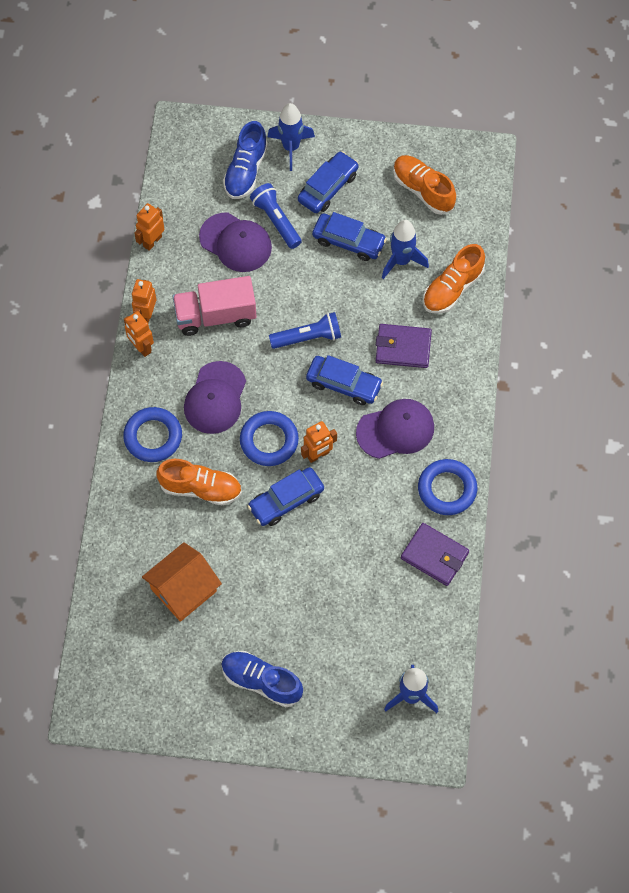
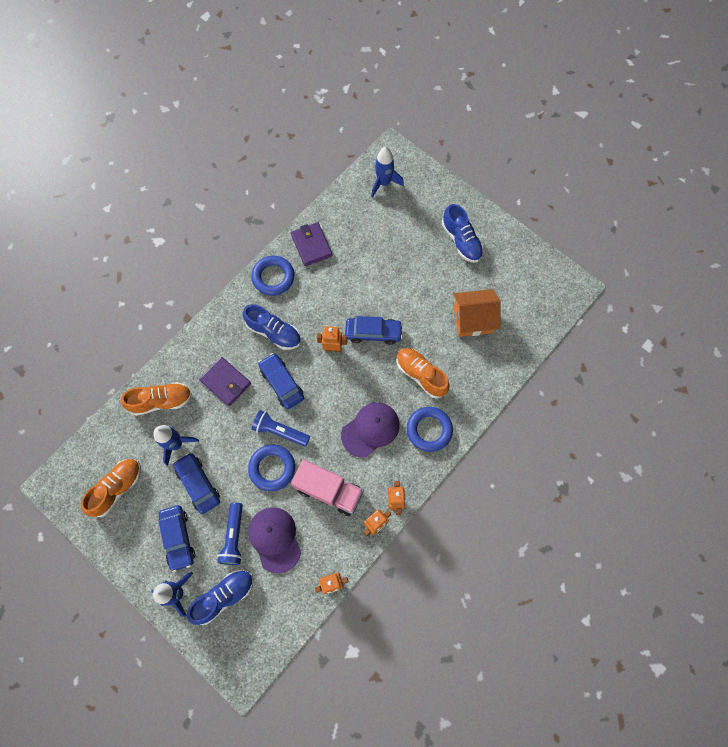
camera: 145 degrees left, 5 degrees up
(269, 441) = (356, 377): blue ring -> blue ring (272, 468)
(328, 187) = (178, 538): blue car -> blue car turned 90 degrees counterclockwise
(395, 430) = (274, 332): purple cap -> blue shoe
(423, 190) = (117, 488): orange shoe -> orange shoe turned 135 degrees counterclockwise

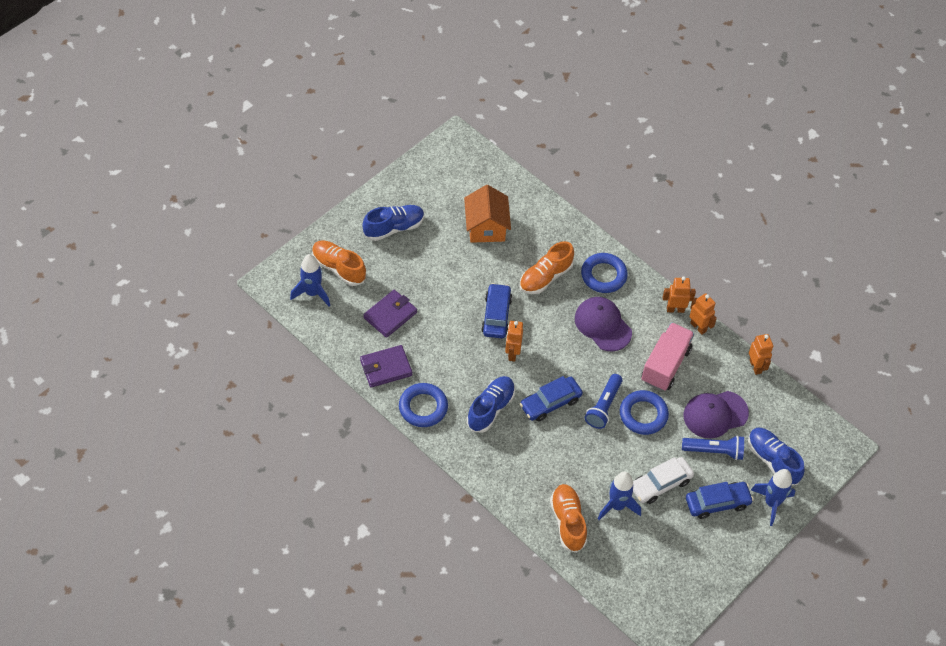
camera: 90 degrees left, 15 degrees down
(117, 488) = (666, 564): orange shoe -> orange shoe (338, 268)
(198, 484) = (660, 484): blue car -> white car
(226, 382) = (547, 457): purple wallet -> purple wallet (390, 315)

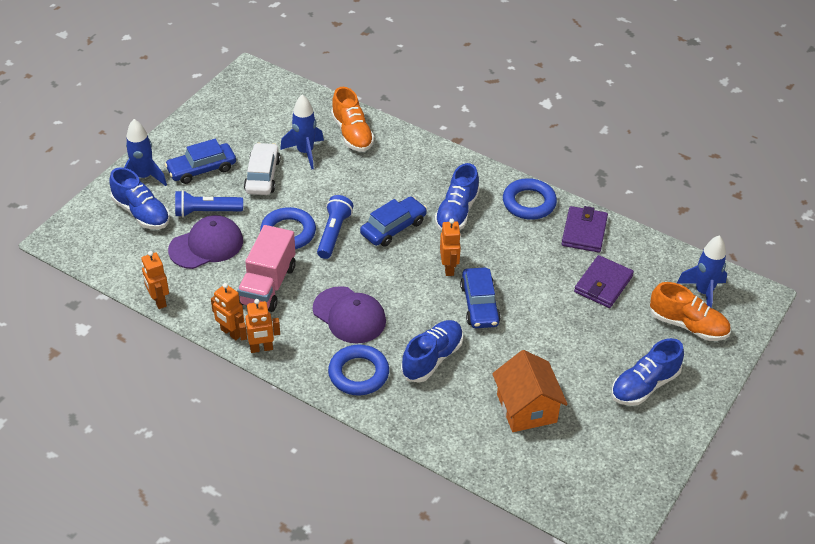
camera: 170 degrees right, 10 degrees down
(386, 368) = (584, 232): purple wallet -> purple wallet turned 45 degrees counterclockwise
(545, 277) = (432, 358): orange shoe -> blue shoe
(660, 484) = (262, 176): white car -> white car turned 45 degrees counterclockwise

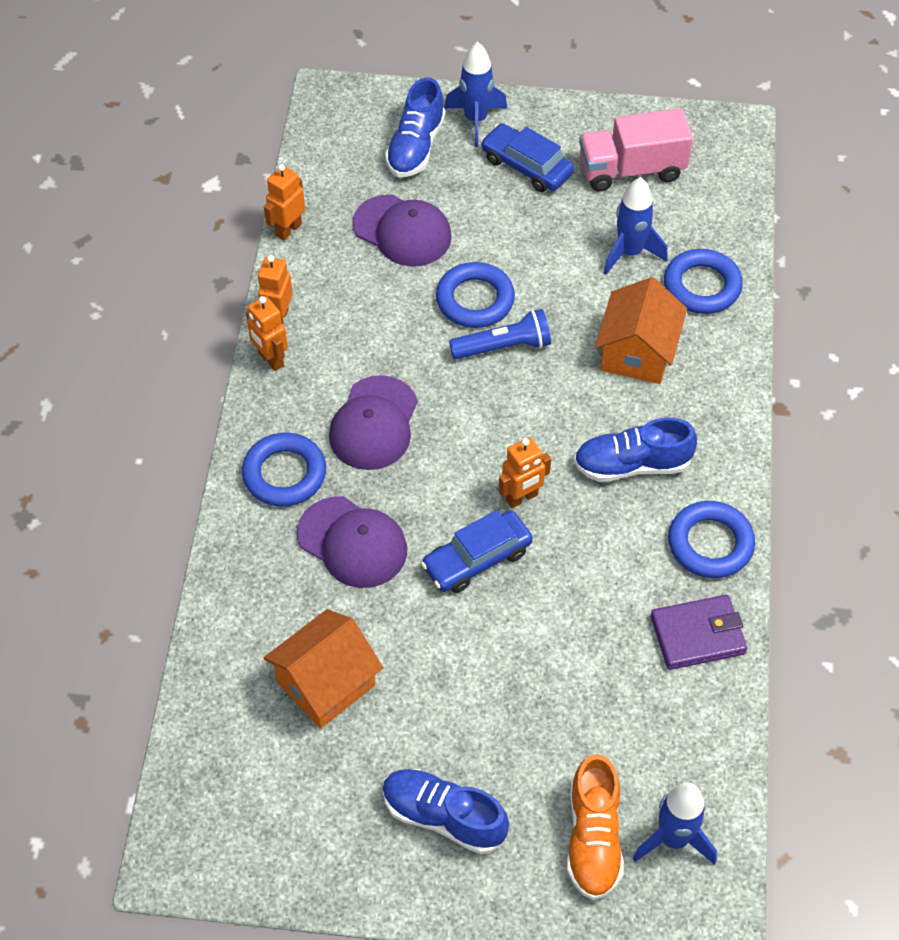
camera: 65 degrees right, 10 degrees up
(206, 212) = (457, 205): blue flashlight -> none
(262, 176) = (556, 229): white car -> none
(267, 285) = (374, 319): pink truck -> pink truck (631, 169)
(352, 134) = (702, 286): orange shoe -> blue ring
(380, 179) = (637, 352): none -> orange house
(393, 228) = (556, 405): blue car -> none
(432, 358) = (352, 542): blue shoe -> purple cap
(603, 284) = (607, 697): purple wallet -> none

